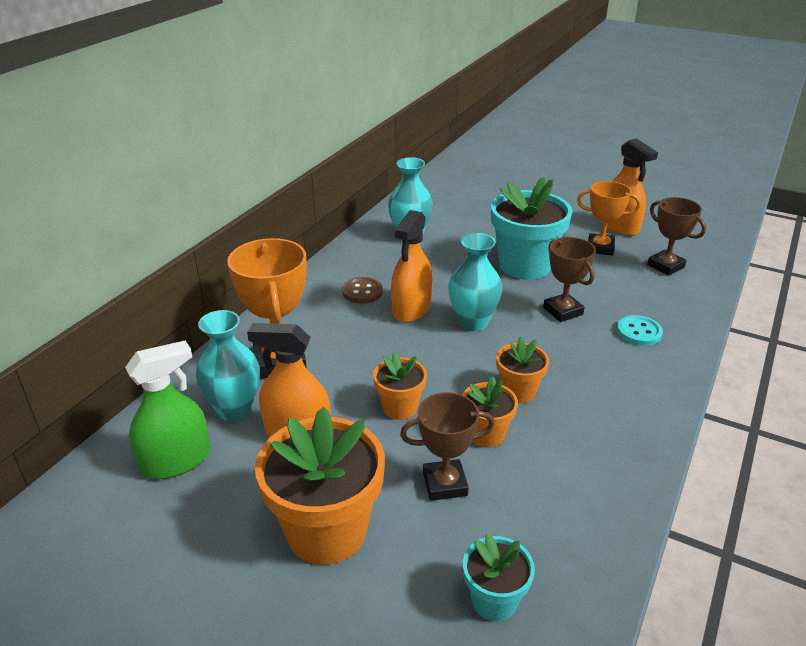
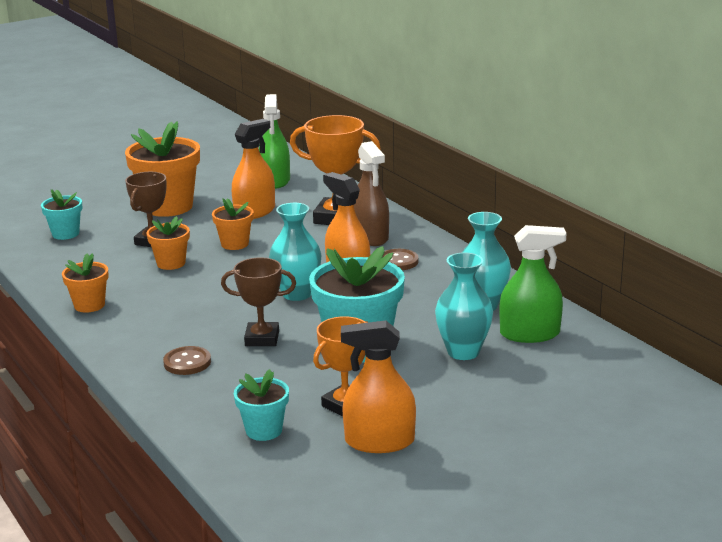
camera: 120 degrees right, 10 degrees down
(234, 409) = (301, 199): turquoise vase -> turquoise vase (463, 352)
(317, 323) = (370, 237): none -> brown spray bottle
(436, 211) = (529, 334): none -> green spray bottle
(518, 391) = (193, 286): orange flower pot -> orange flower pot (89, 305)
(639, 332) = (187, 362): turquoise button -> brown button
(665, 266) = (264, 430): brown trophy -> turquoise flower pot

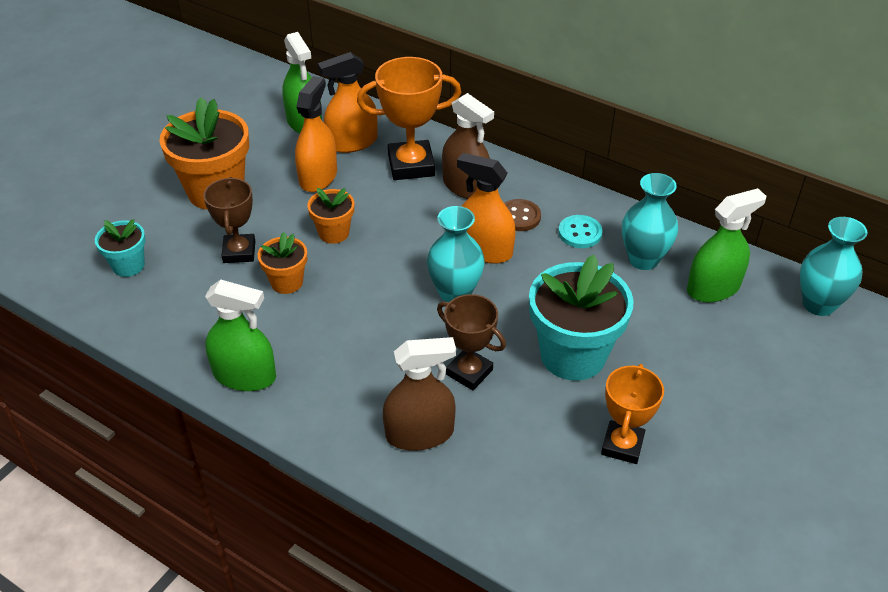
camera: 25 degrees left, 20 degrees up
(89, 305) = (244, 375): orange flower pot -> green spray bottle
(187, 362) = (419, 433): brown button -> brown spray bottle
(262, 338) = (469, 372): brown trophy -> brown trophy turned 60 degrees clockwise
(264, 430) = (572, 510): turquoise flower pot -> none
(379, 441) = (691, 487): orange spray bottle -> orange spray bottle (352, 142)
(441, 280) = (580, 233): none -> turquoise button
(463, 352) = (673, 332): turquoise vase -> turquoise vase (818, 304)

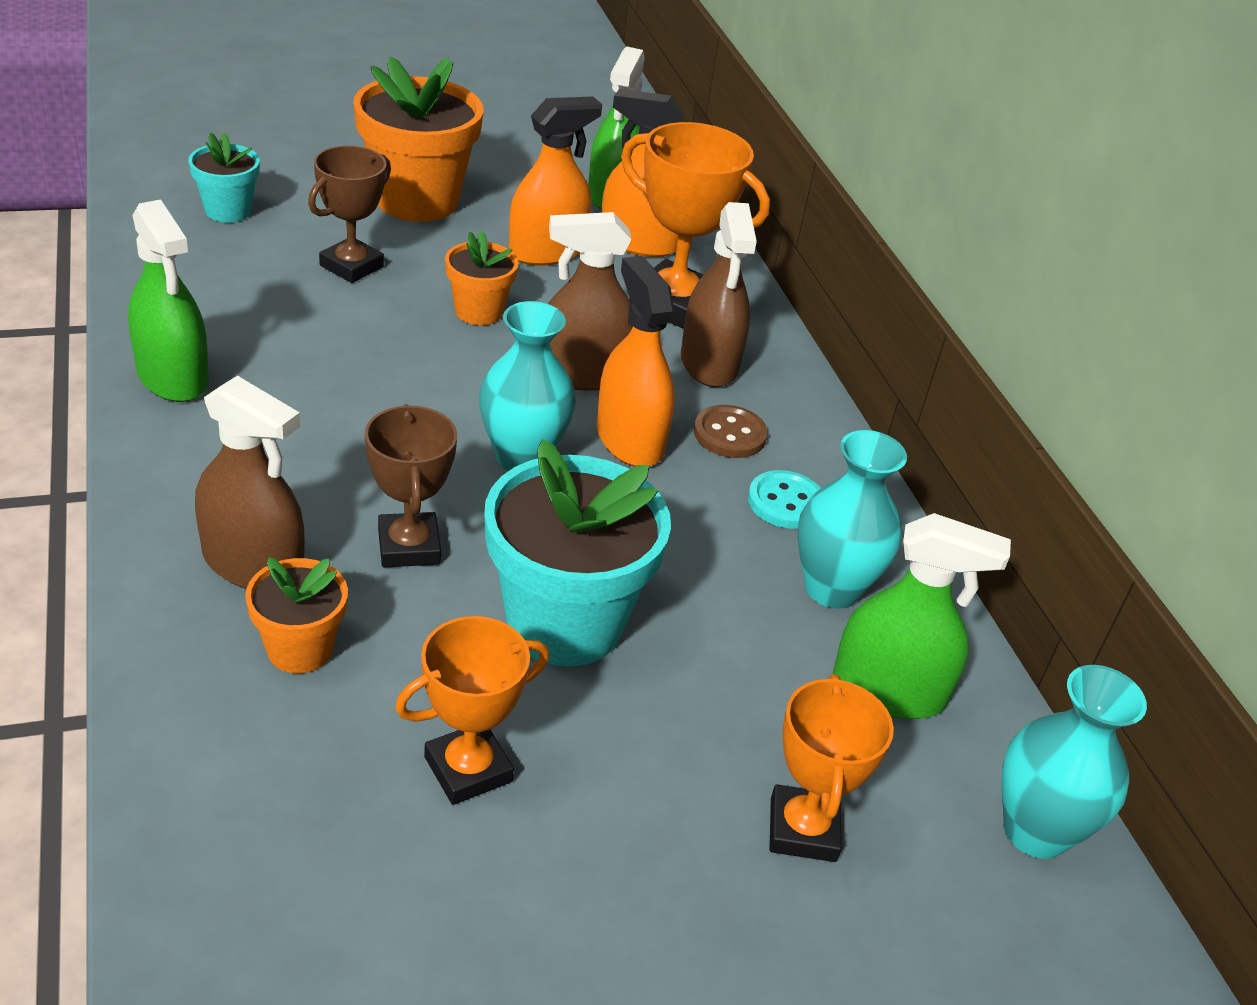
camera: 35 degrees right, 5 degrees down
(287, 282) = (354, 323): orange flower pot -> orange flower pot (300, 649)
(423, 232) = (583, 374): none -> brown spray bottle
(754, 368) = (802, 829): none -> orange trophy

